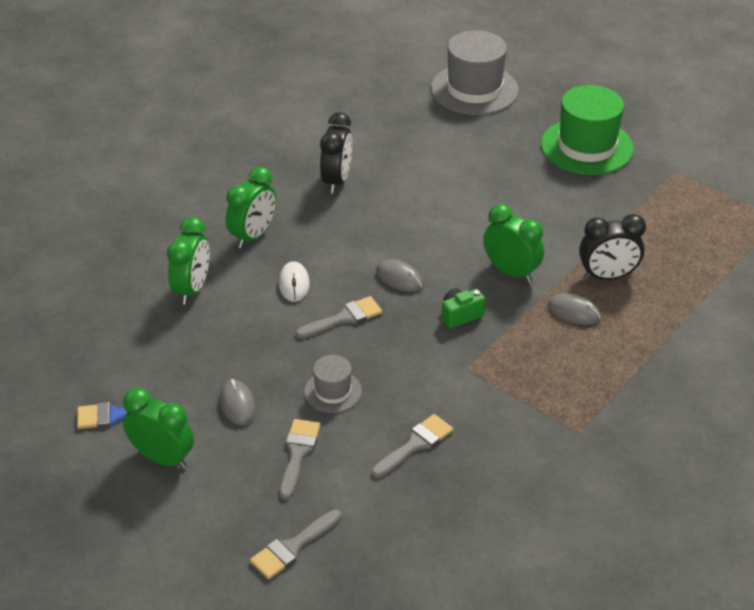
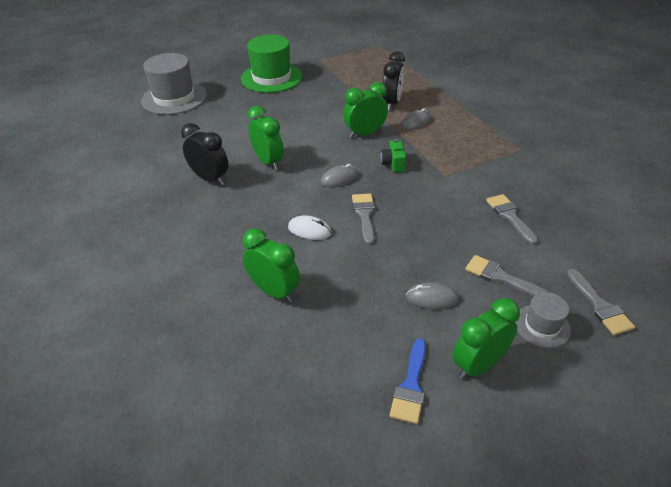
camera: 65 degrees left, 0 degrees up
(253, 236) = (235, 237): green clock -> green clock (268, 162)
(333, 391) = (440, 241): grey hat -> grey hat (542, 326)

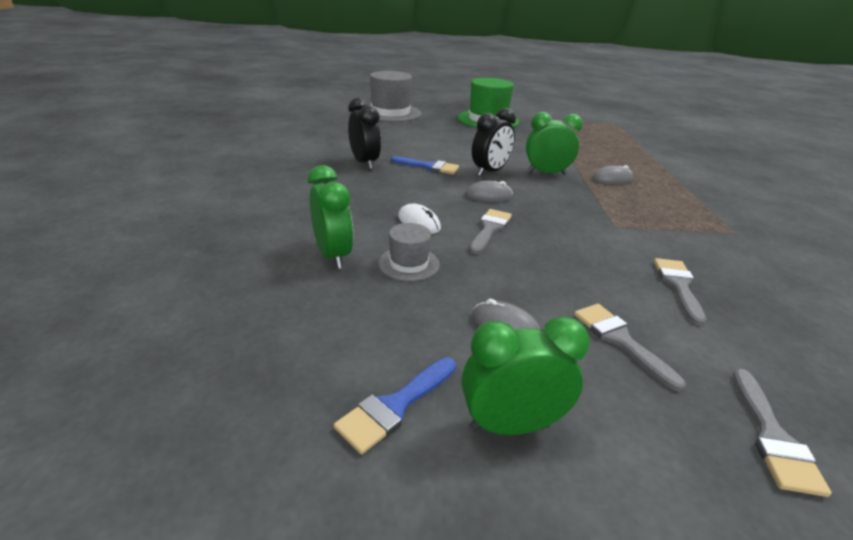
camera: 25 degrees right, 10 degrees down
(268, 162) = (429, 167): green clock -> blue brush
(392, 103) = (595, 161): black clock -> black clock (490, 172)
(393, 164) = (559, 201): green camera -> none
(542, 326) = (649, 420): grey hat -> grey hat (409, 264)

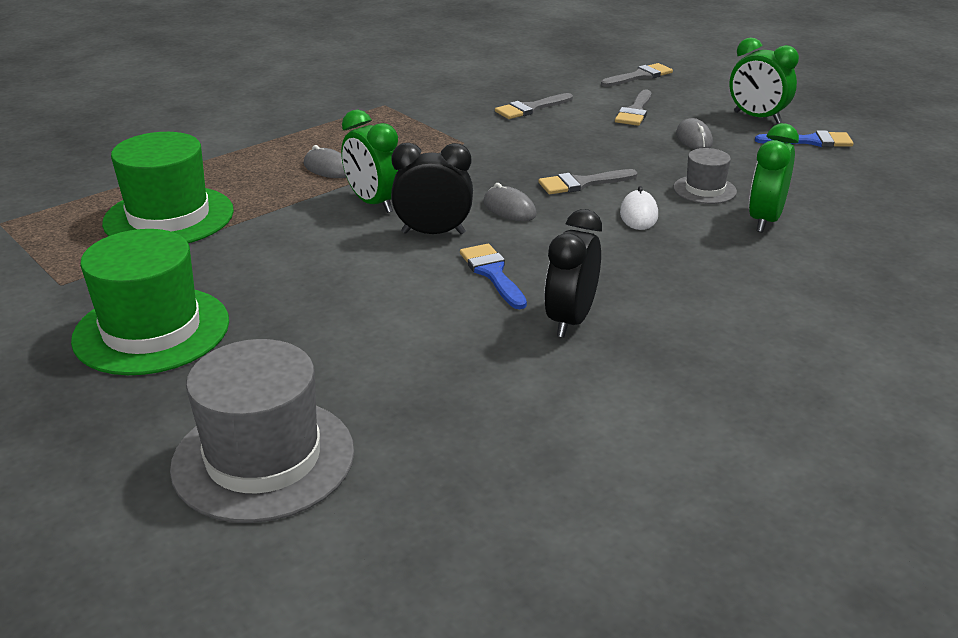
camera: 130 degrees left, 0 degrees up
(586, 141) = (169, 217): none -> green hat

